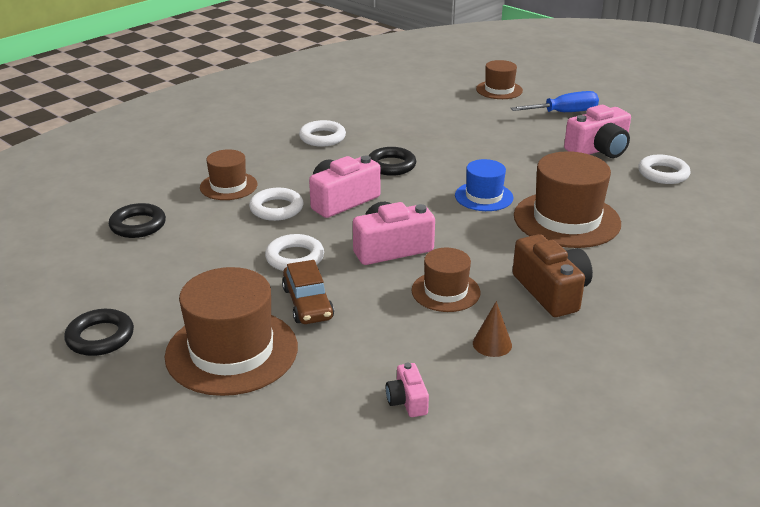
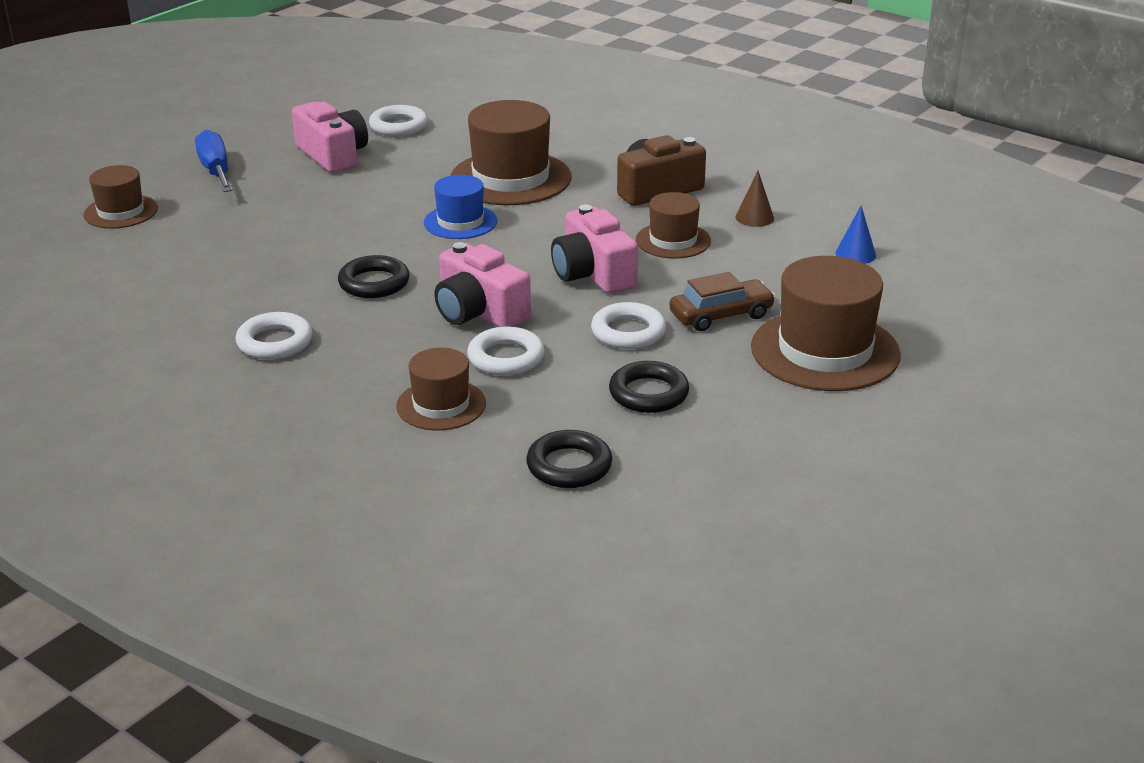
camera: 95 degrees left, 0 degrees up
(100, 337) = (837, 441): black ring -> black ring (648, 393)
(407, 400) = (855, 254): pink camera -> blue cone

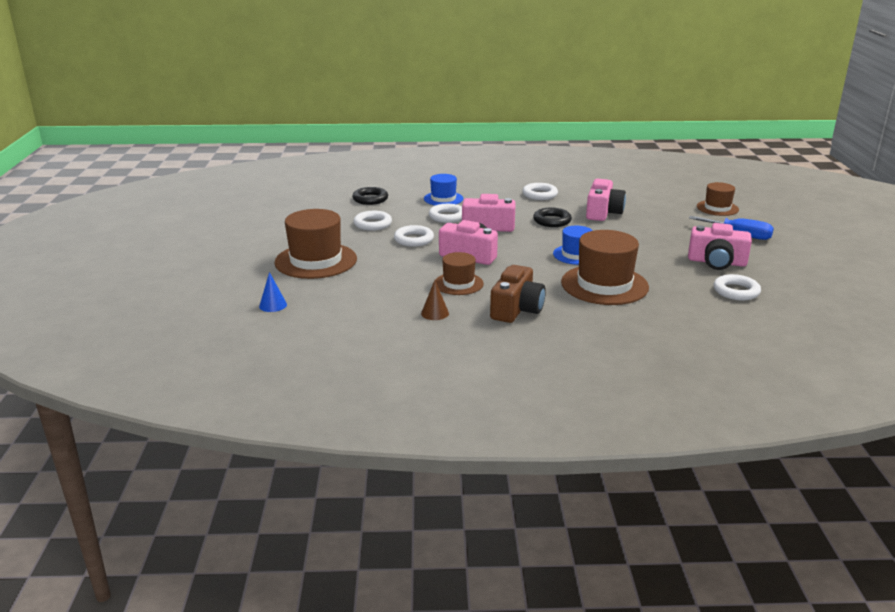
camera: 140 degrees right, 5 degrees down
(274, 267) = (603, 212): none -> pink camera
(441, 405) = (443, 199): brown hat -> blue hat
(648, 393) = (372, 224): black ring -> white ring
(721, 315) = (382, 259): brown car -> none
(855, 254) = (350, 312): blue cone -> blue cone (273, 305)

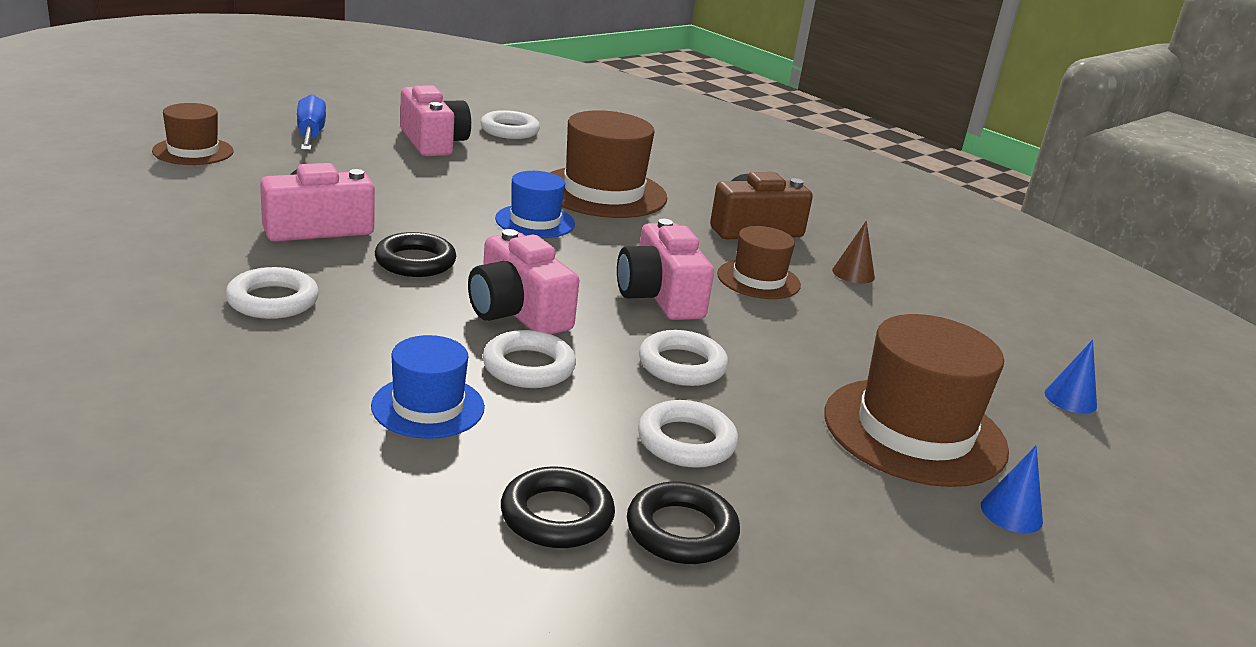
camera: 135 degrees left, 0 degrees up
(260, 254) = (1011, 513): none -> blue cone
(339, 210) = (681, 531): none -> black ring

